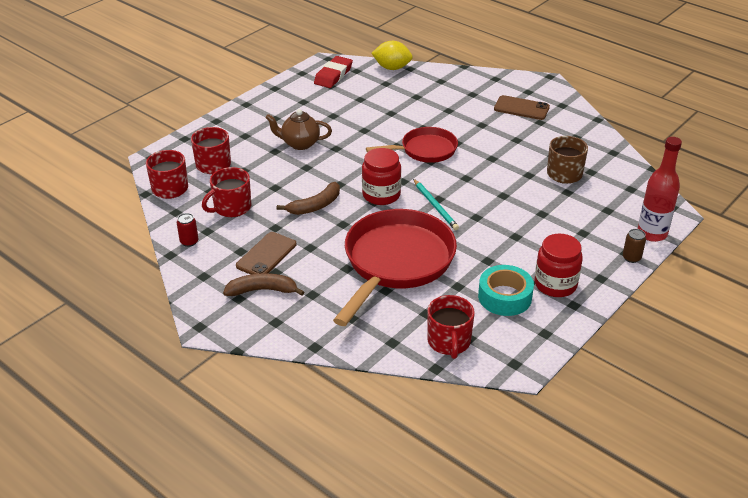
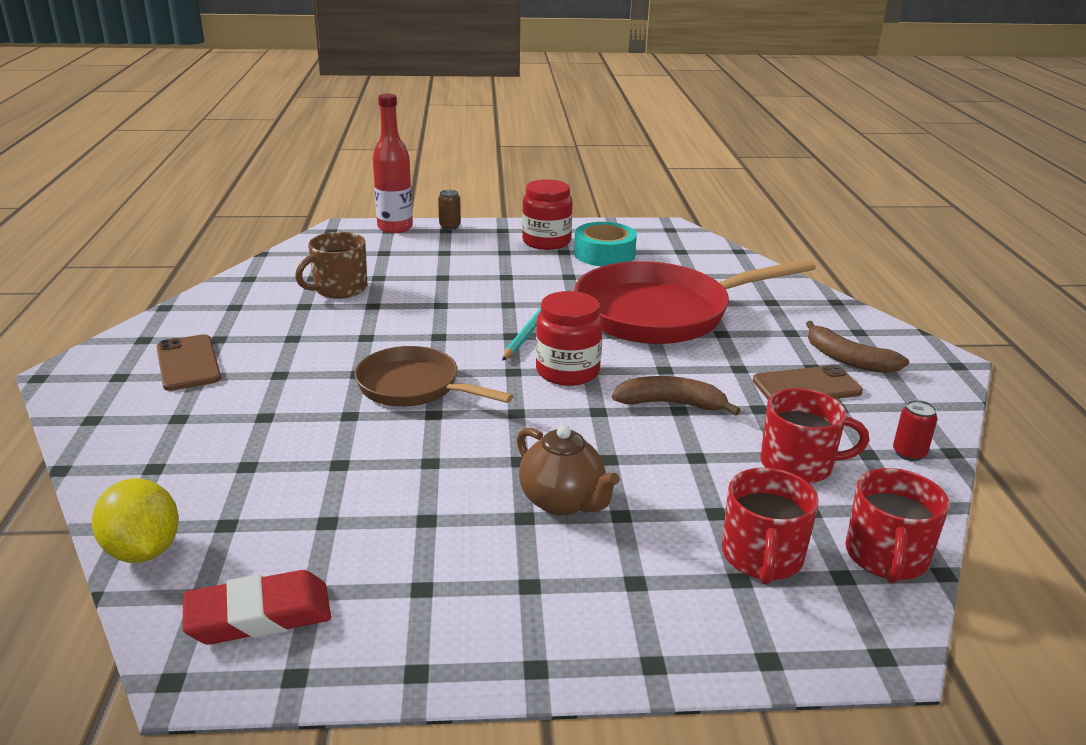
camera: 135 degrees left, 10 degrees down
(425, 150) = (414, 387): red pan -> brown pan
(449, 342) = (702, 256): red mug -> none

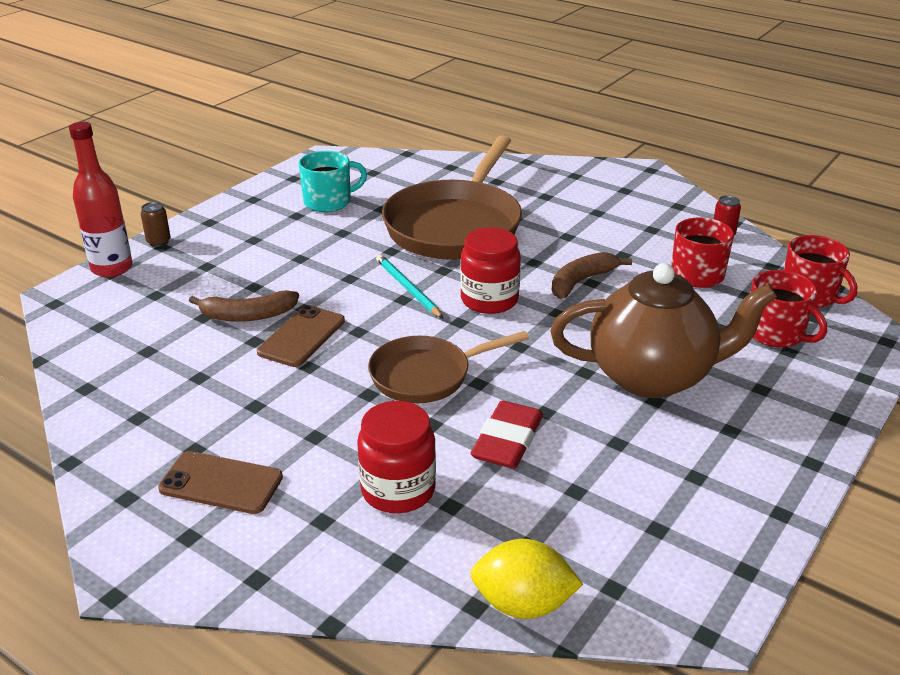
camera: 50 degrees left, 5 degrees up
(259, 615) = (664, 565): red eraser -> red eraser (507, 441)
(339, 289) = (194, 346): brown mug -> none
(546, 242) = (266, 214): red jar -> red jar (398, 490)
(562, 502) = (652, 376): brown teapot -> brown teapot, size x1.79
(604, 254) = (329, 202): turquoise tape -> turquoise mug
(661, 313) = (455, 225): red pan -> brown pan
(806, 386) = (617, 226): brown phone -> brown phone (302, 336)
(848, 359) = (603, 197): brown banana -> brown banana (248, 315)

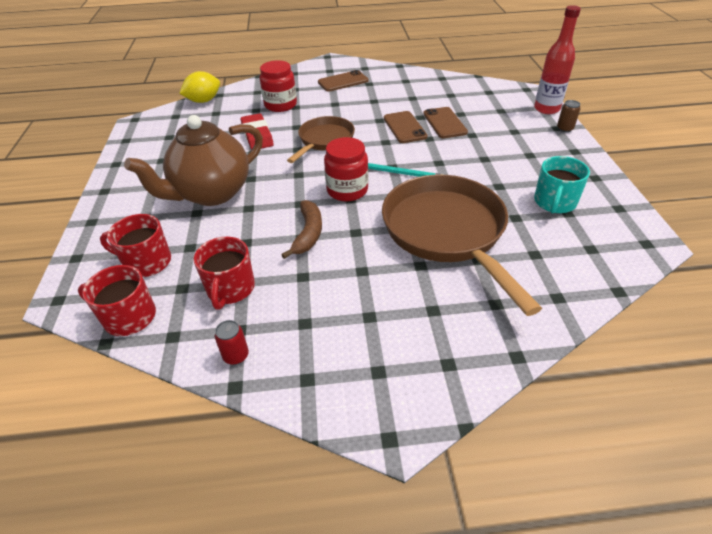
camera: 140 degrees right, 10 degrees up
(248, 315) = (444, 123): brown banana -> brown phone

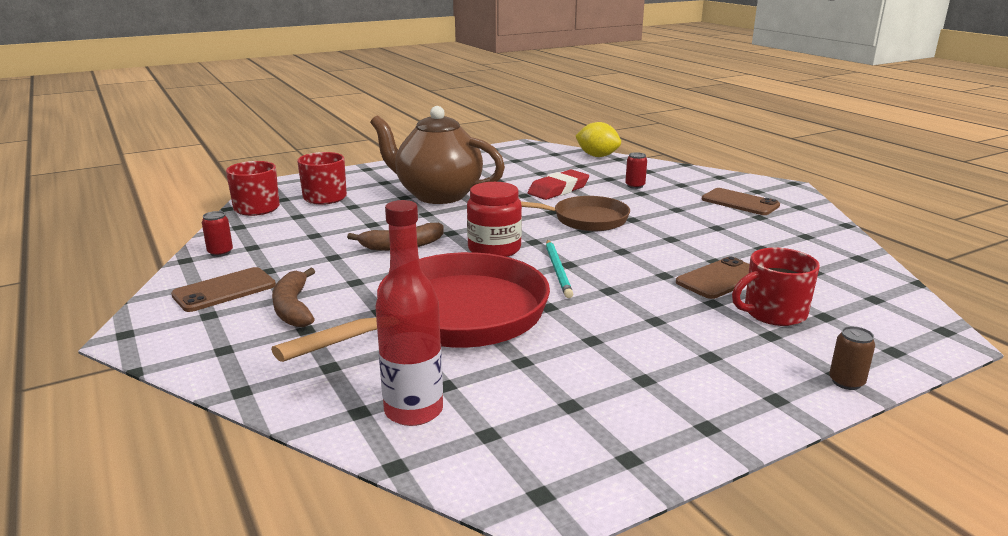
camera: 65 degrees right, 20 degrees down
(230, 289) = (303, 232): red mug -> red mug (773, 313)
(280, 105) = (635, 186): red jar -> red can
(392, 313) = (293, 308): none -> brown banana
(404, 127) = (672, 255): brown phone -> brown phone (224, 290)
(447, 232) = (453, 317): brown pan -> red pan
(546, 109) = (896, 357): red bottle -> red bottle (413, 411)
(554, 202) = (588, 390): turquoise mug -> none

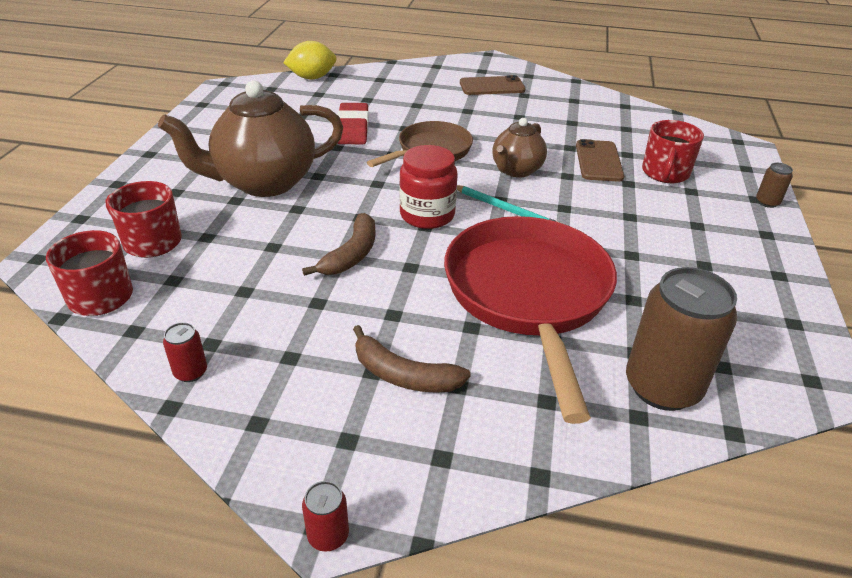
camera: 50 degrees left, 15 degrees up
(224, 290) = (300, 406): brown phone -> none
(413, 411) = (662, 387): red bottle -> brown can
(625, 254) = (516, 170): none -> brown teapot
(635, 186) = (399, 99): red can -> red can (328, 535)

